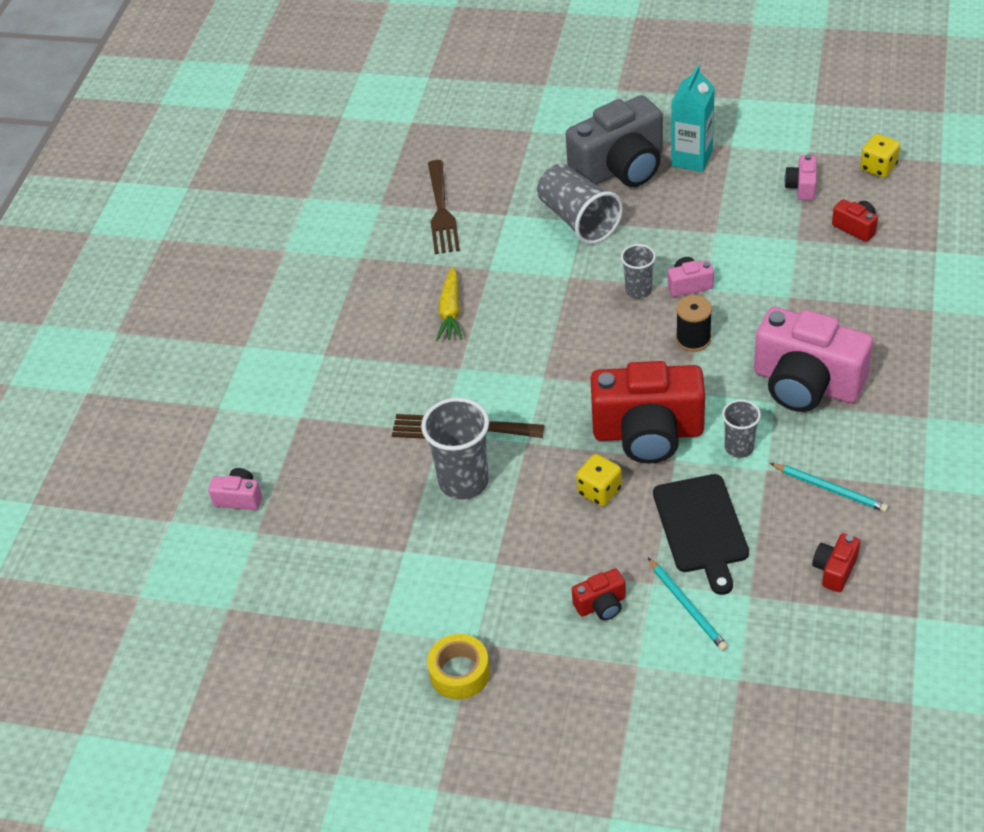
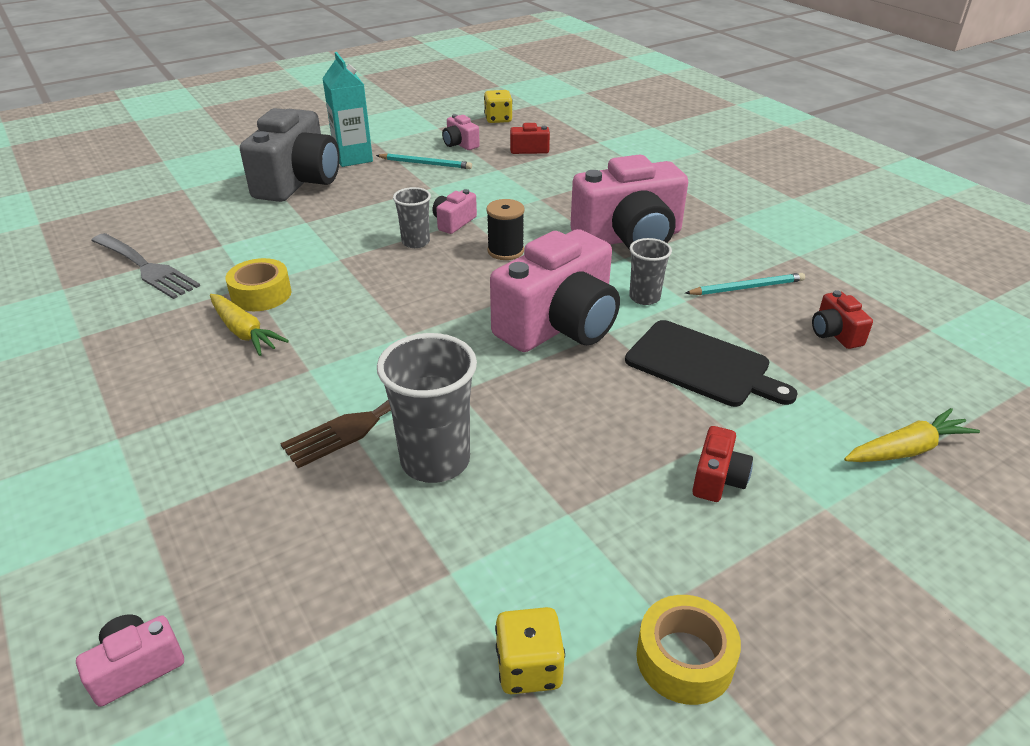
camera: 50 degrees left, 10 degrees down
(441, 211) = (146, 267): brown fork -> grey fork
(489, 282) = (261, 294): none -> yellow tape
(578, 220) = (300, 222): grey cup -> none
(599, 491) = (580, 389): yellow dice -> yellow dice (529, 668)
(648, 433) = (559, 325): red camera -> pink camera
(687, 606) = (784, 429): turquoise pencil -> turquoise pencil (425, 164)
(744, 674) = (906, 449): none -> yellow carrot

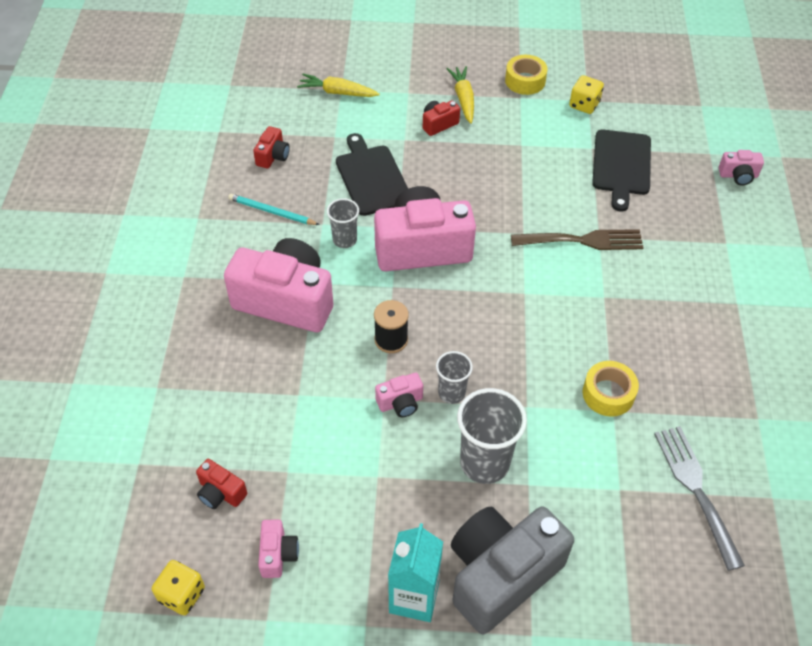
camera: 145 degrees left, 15 degrees up
(244, 332) = (634, 356): yellow carrot -> yellow carrot (463, 99)
(378, 565) = (621, 165): none -> black cutting board
(425, 164) = (347, 530): turquoise pencil -> none
(435, 461) = (565, 199): grey cup -> grey cup (484, 463)

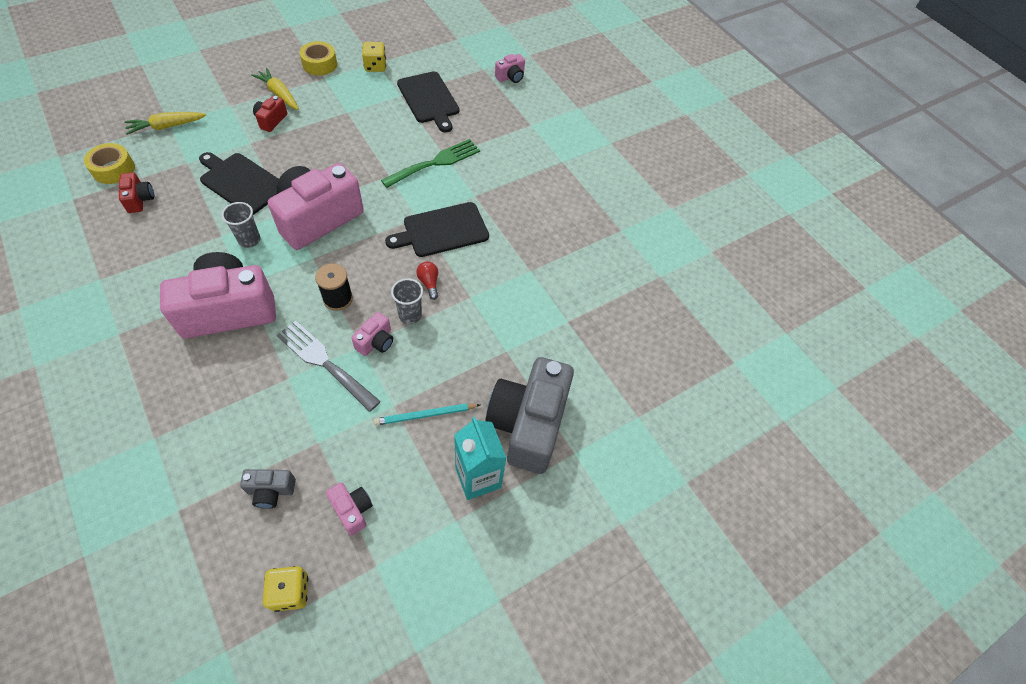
camera: 40 degrees left, 5 degrees up
(220, 492) = (271, 491): red camera -> grey camera
(272, 212) = (168, 245): turquoise pencil -> turquoise pencil (425, 415)
(484, 463) = (466, 352): grey cup -> none
(492, 369) = (429, 283): none -> red light bulb
(542, 319) = (442, 230): none -> black cutting board
(583, 240) = (435, 163): brown fork -> green fork
(608, 394) = (519, 260): yellow tape -> yellow tape (113, 169)
(695, 489) = (613, 295): grey fork -> grey fork (324, 363)

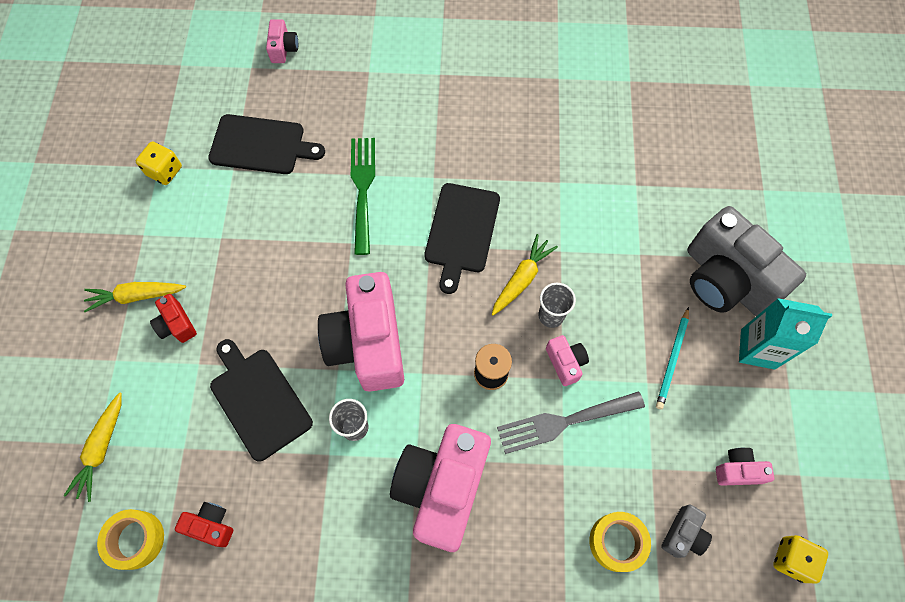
camera: 50 degrees left, 10 degrees up
(241, 182) = (259, 400): black cutting board -> black cutting board turned 75 degrees clockwise
(320, 64) = (115, 228): yellow tape -> yellow tape (617, 542)
(429, 283) = (522, 278): red light bulb -> yellow carrot

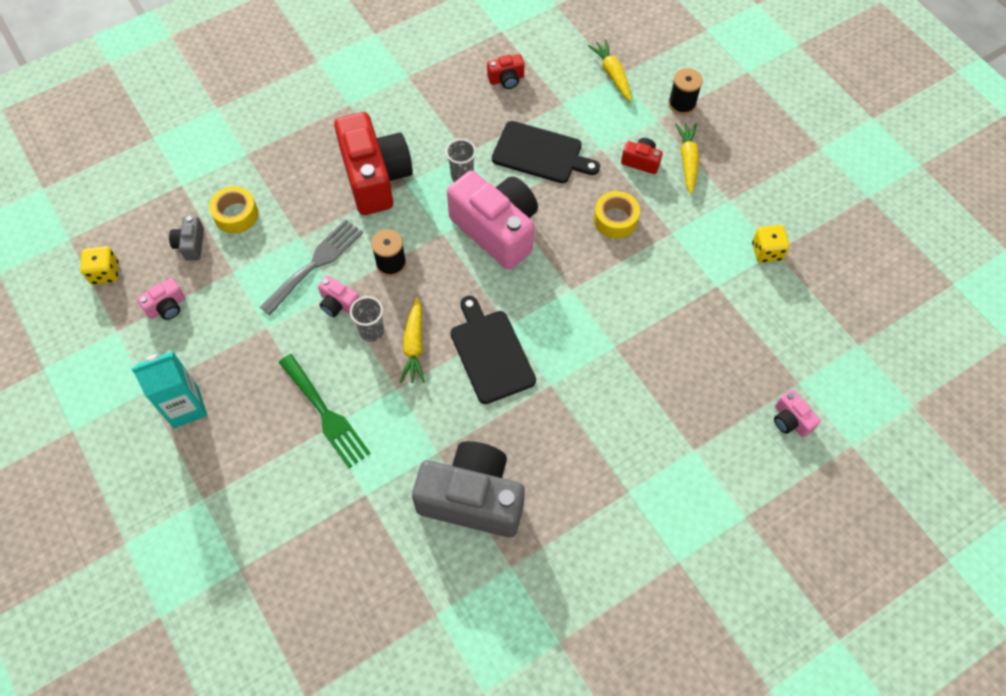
camera: 145 degrees right, 5 degrees down
(75, 362) = (682, 104): none -> black spool
(136, 296) = (687, 161): yellow carrot -> yellow carrot turned 45 degrees counterclockwise
(136, 540) = (544, 49): yellow tape -> yellow tape (615, 219)
(261, 145) = (716, 320): black cutting board -> none
(362, 189) = (600, 337): green fork -> green fork (326, 414)
(442, 488) = (375, 177): pink camera -> red camera
(672, 360) = (254, 356): turquoise pencil -> none
(726, 279) = (238, 452): grey camera -> grey camera (472, 498)

